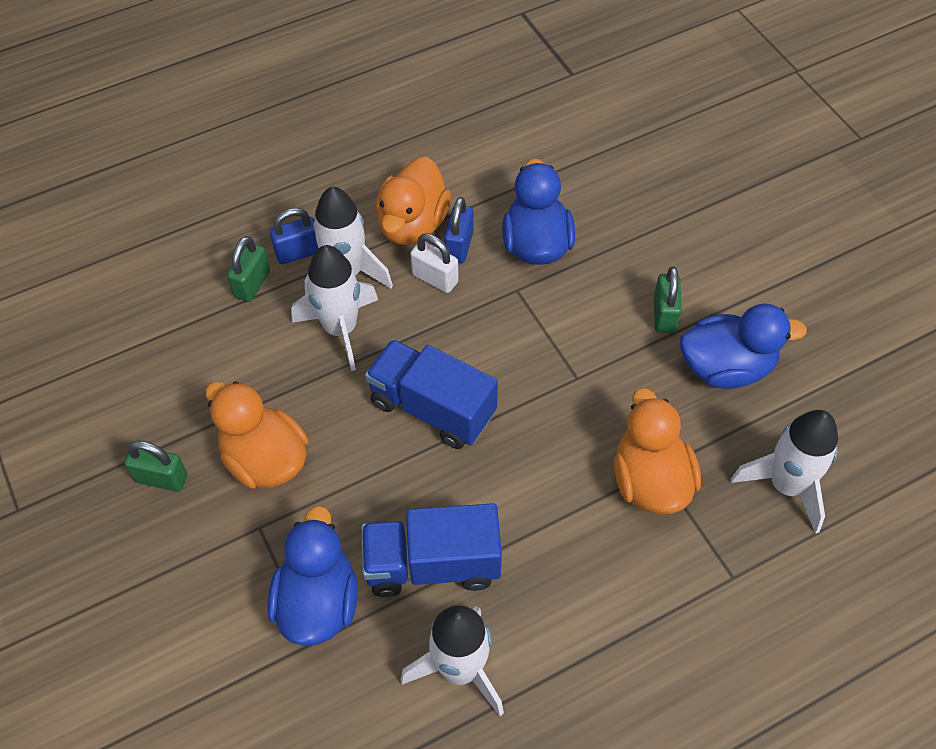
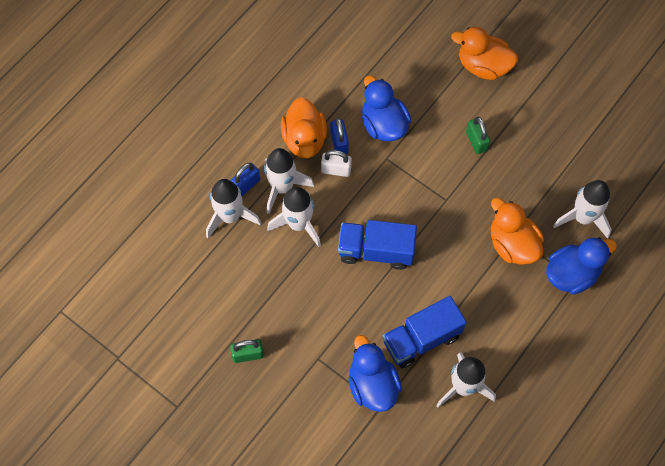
camera: 25 degrees left, 10 degrees up
(252, 284) = (230, 216): green padlock -> white rocket
(265, 459) = (299, 319): orange duck -> orange duck (483, 66)
(726, 367) = (523, 161): blue duck -> blue duck (572, 274)

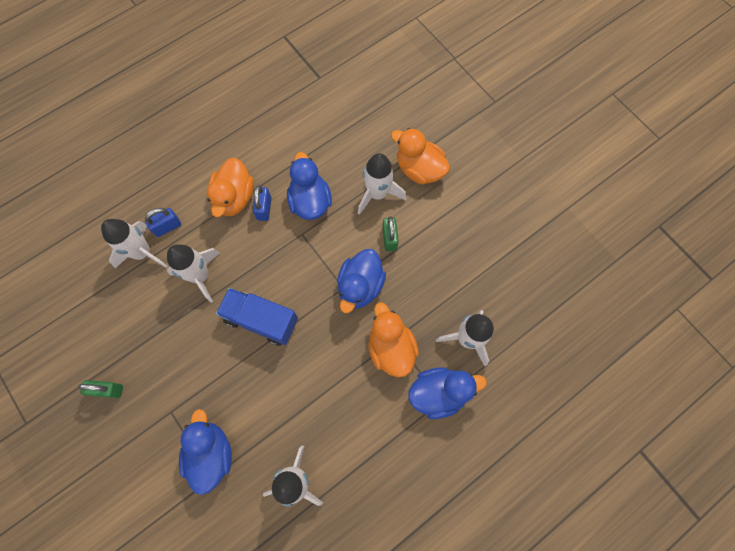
camera: 15 degrees right, 5 degrees up
(282, 187) = (199, 237): white rocket -> white rocket (377, 194)
(336, 170) = (252, 233): white padlock -> none
(421, 339) = (273, 419): blue truck -> none
(463, 194) = (360, 286): none -> blue duck

